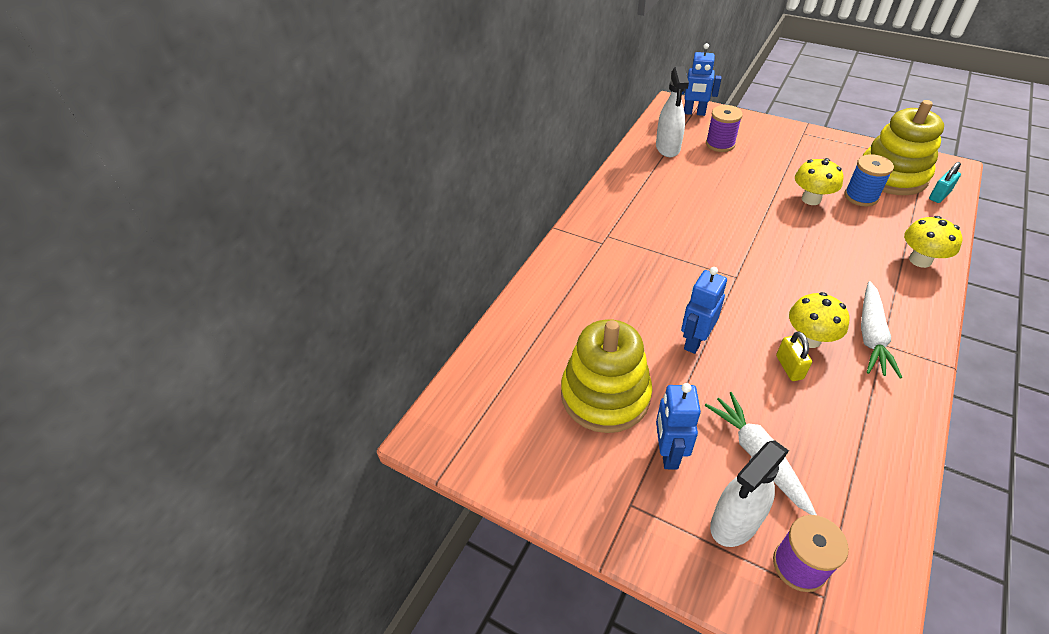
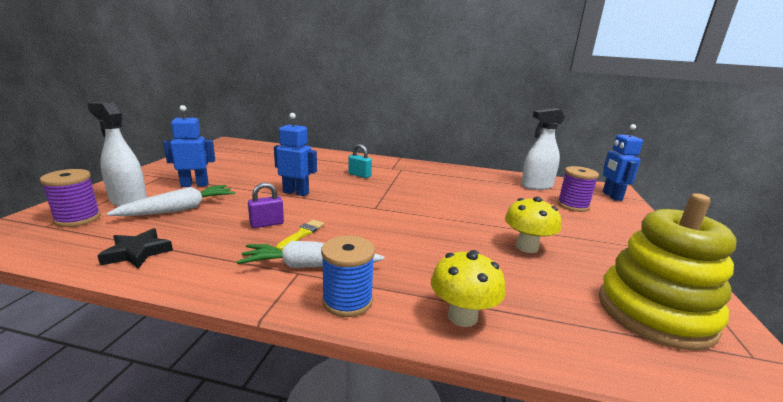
camera: 70 degrees right, 25 degrees down
(605, 395) = (247, 170): yellow stacking toy -> none
(789, 367) = (267, 224): yellow padlock -> purple padlock
(809, 339) = (302, 234): yellow mushroom -> yellow brush
(861, 196) = (568, 281): blue spool -> blue spool (347, 301)
(874, 473) = (137, 253): none -> black star
(939, 195) = (656, 359): turquoise padlock -> turquoise padlock (359, 175)

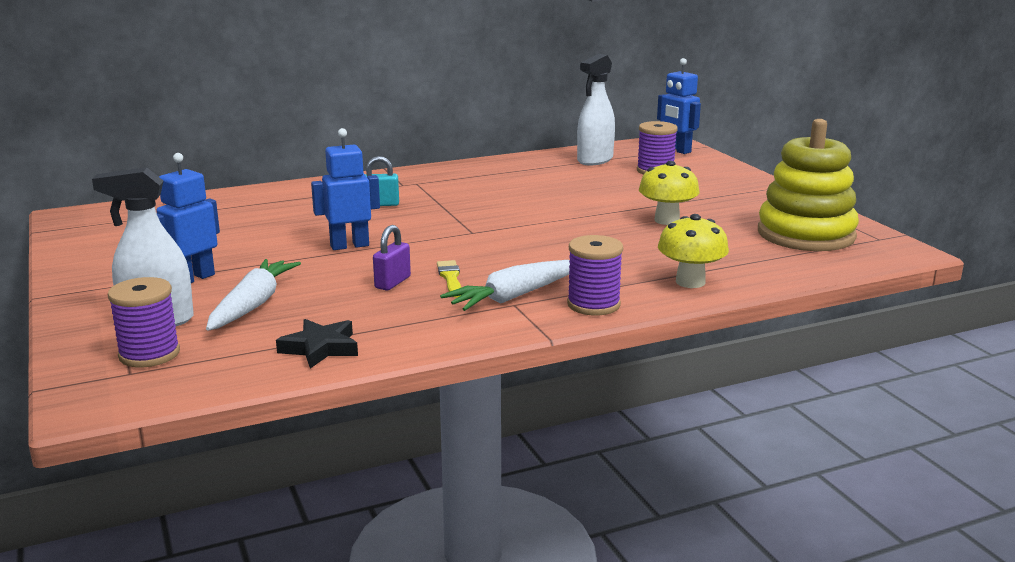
camera: 35 degrees left, 0 degrees up
(347, 301) = (593, 305): blue spool -> purple spool

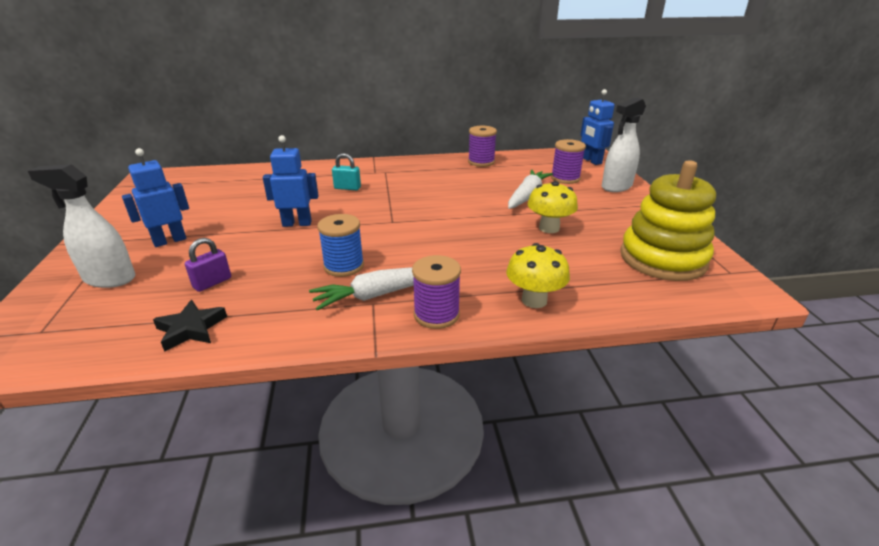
camera: 15 degrees right, 10 degrees up
(149, 354) = (71, 313): purple spool -> purple spool (481, 162)
(252, 305) = (184, 273): white carrot -> white carrot (527, 196)
(392, 282) = (298, 265): purple padlock -> purple padlock (212, 283)
(450, 278) = (344, 266): yellow brush -> blue spool
(595, 160) = (524, 164): white spray bottle -> white spray bottle (616, 186)

